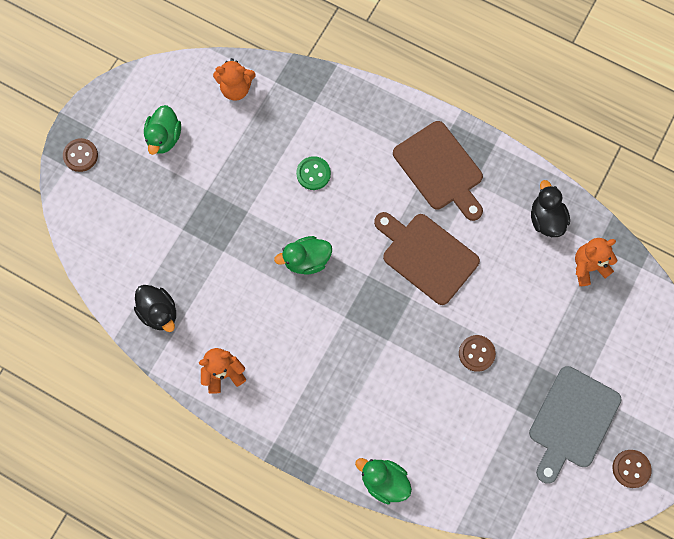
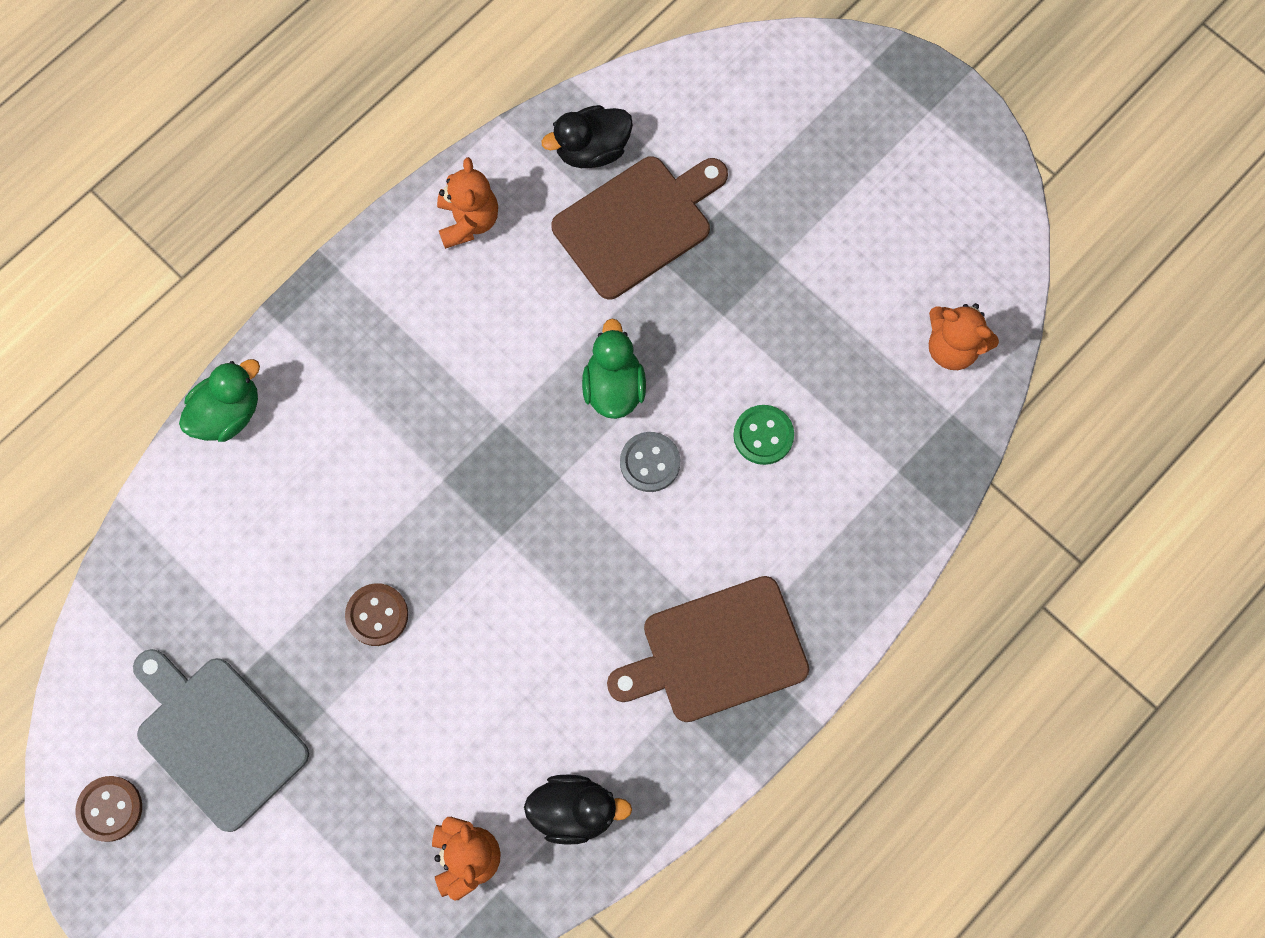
camera: 105 degrees right, 0 degrees up
(81, 155) = (886, 85): brown button -> none
(164, 138) = (887, 216): green duck -> none
(236, 89) = (952, 347): orange teddy bear -> orange teddy bear turned 75 degrees counterclockwise
(346, 229) = (650, 462): none -> grey button
(426, 256) = (566, 582): brown cutting board -> brown cutting board (637, 223)

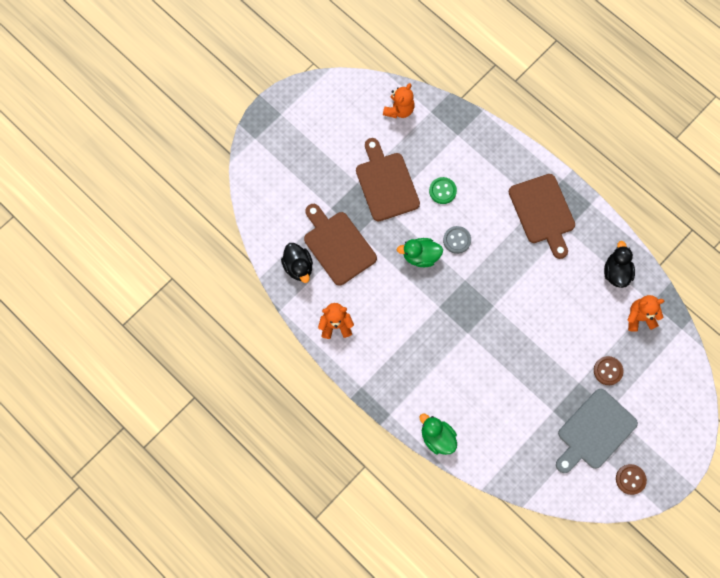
camera: 90 degrees left, 0 degrees up
(377, 615) = (533, 361): brown button -> brown button (608, 371)
(778, 318) = (386, 183): none -> brown cutting board

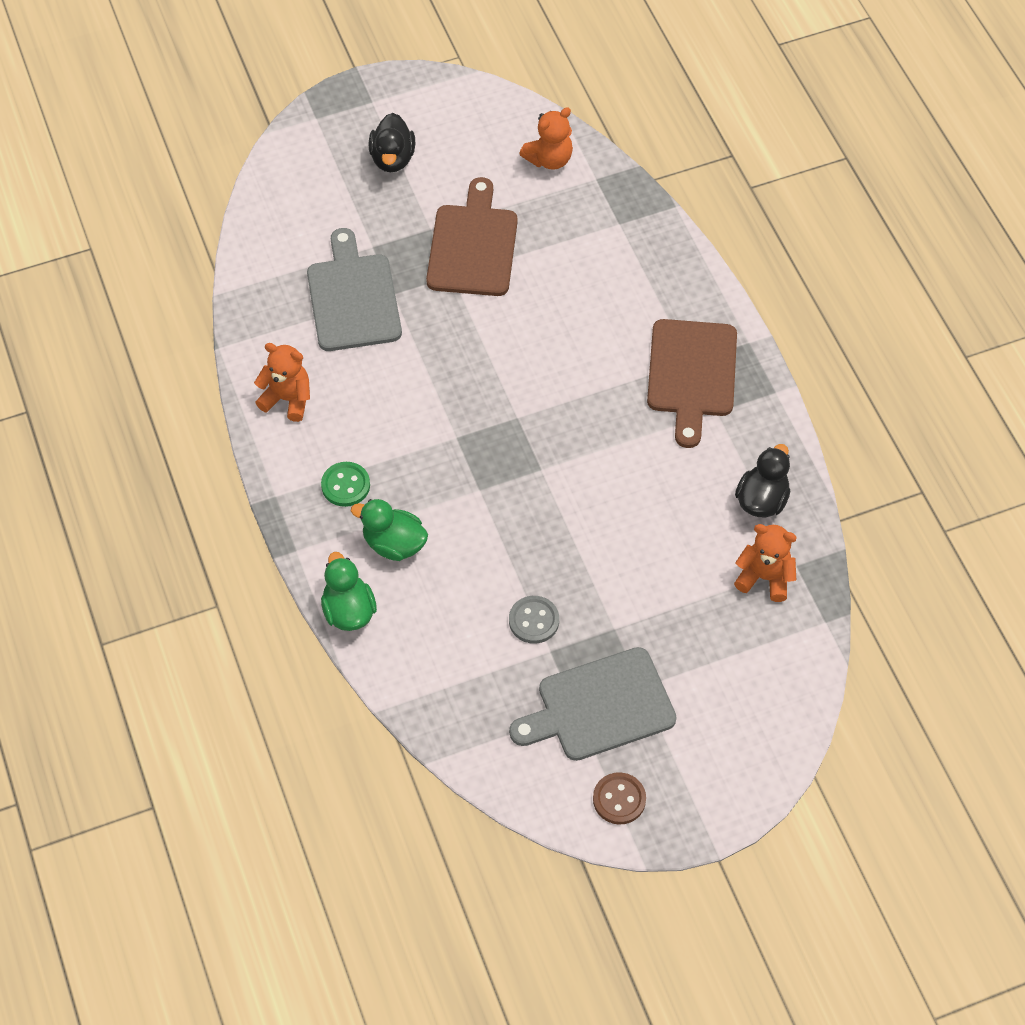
camera: 25 degrees right, 15 degrees down
(298, 267) = (279, 303): black duck -> black duck (392, 159)
(337, 245) = (352, 298): brown cutting board -> grey cutting board
(420, 256) = (468, 359): green duck -> green duck (394, 544)
(442, 191) = (552, 287): green button -> green button (345, 485)
(457, 240) = (536, 360): grey button -> grey button (534, 621)
(608, 371) = (670, 631): brown button -> none

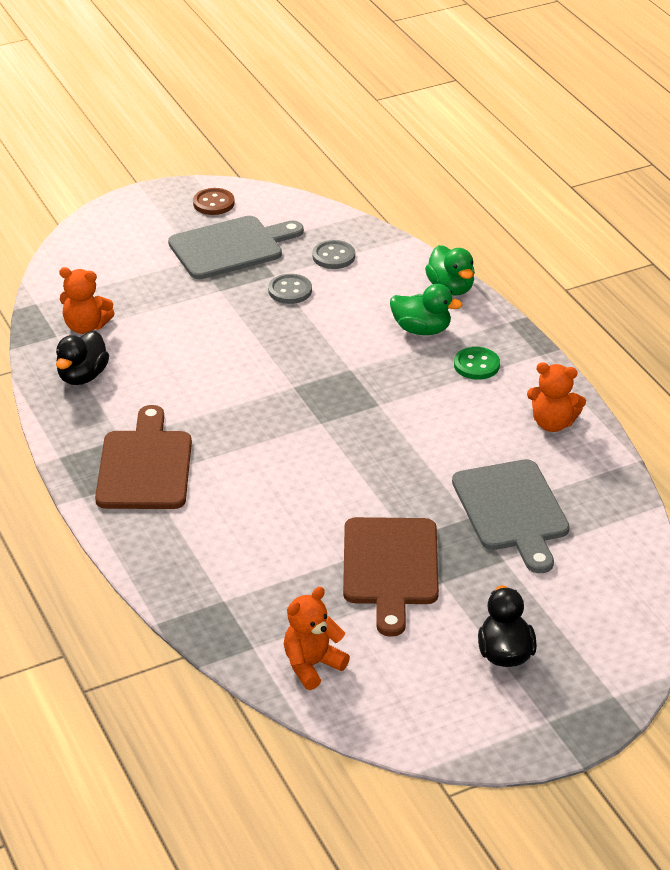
camera: 175 degrees right, 20 degrees down
(477, 679) = (333, 256): none -> grey button

